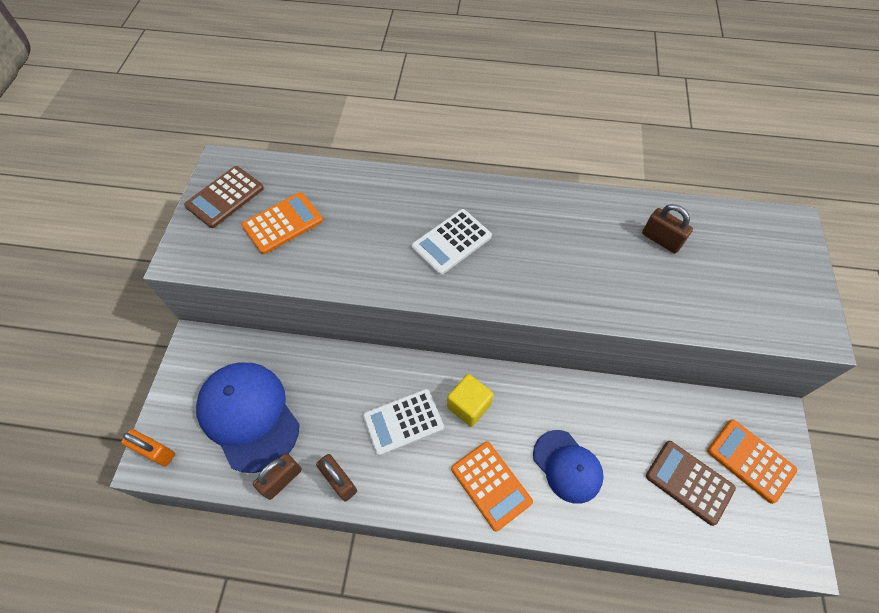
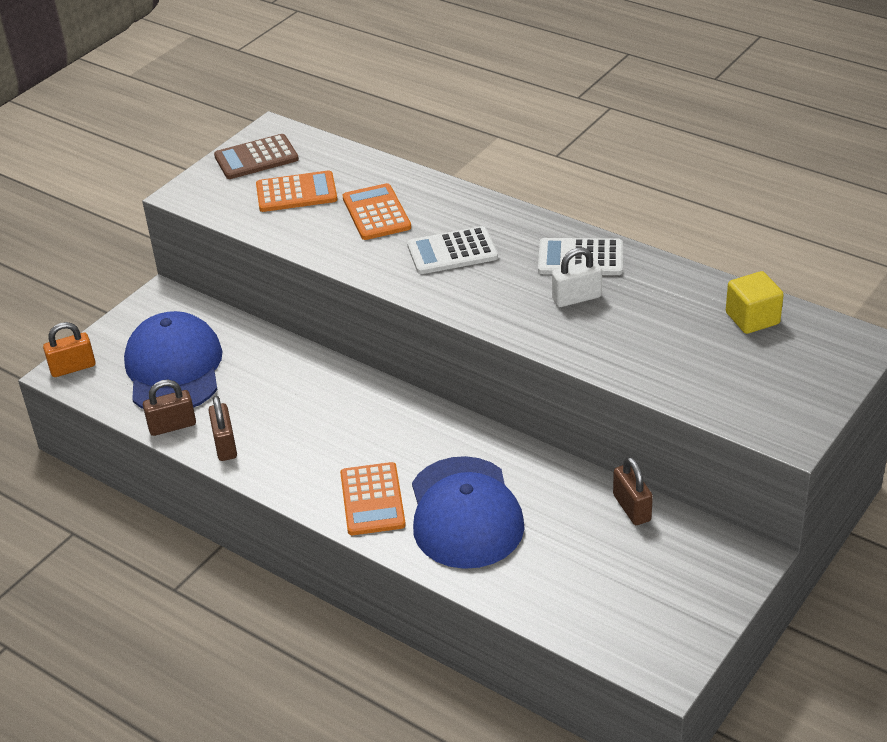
camera: 30 degrees right, 20 degrees down
(156, 452) = (73, 368): orange padlock -> orange padlock turned 75 degrees counterclockwise
(403, 422) = (320, 422): white calculator -> white calculator (580, 258)
(469, 406) = (398, 432): yellow cube -> yellow cube (752, 318)
(567, 466) = (465, 513): blue cap -> blue cap, size x1.62
(577, 255) = (576, 298): none -> white padlock
(661, 240) = (684, 311): brown padlock -> brown padlock (632, 508)
(689, 482) = (591, 571): brown calculator -> none
(750, 460) = (680, 580): orange calculator -> orange calculator (376, 213)

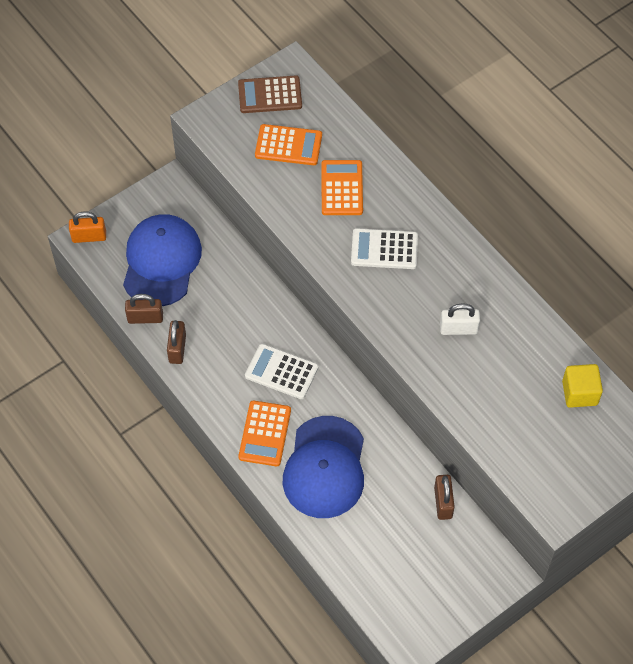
camera: 15 degrees right, 20 degrees up
(580, 258) = (478, 288): white calculator -> white calculator (281, 372)

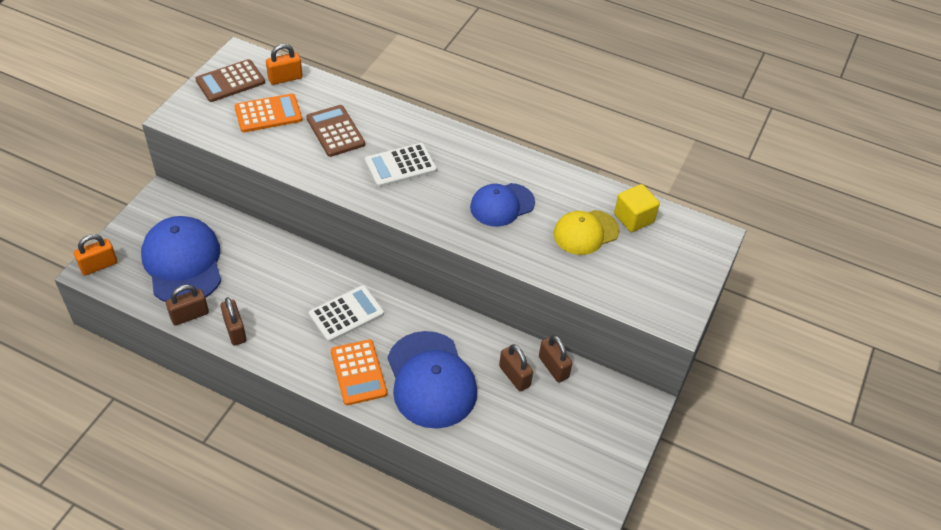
camera: 30 degrees left, 10 degrees down
(281, 372) = (346, 314): white calculator -> white calculator turned 150 degrees clockwise
(323, 109) = (285, 78): none -> orange padlock
(342, 188) = (335, 131): orange calculator -> brown calculator
(402, 496) = (514, 376): none -> brown padlock
(458, 329) = (502, 205): white padlock -> blue cap
(523, 389) = (585, 232): none -> yellow cap

